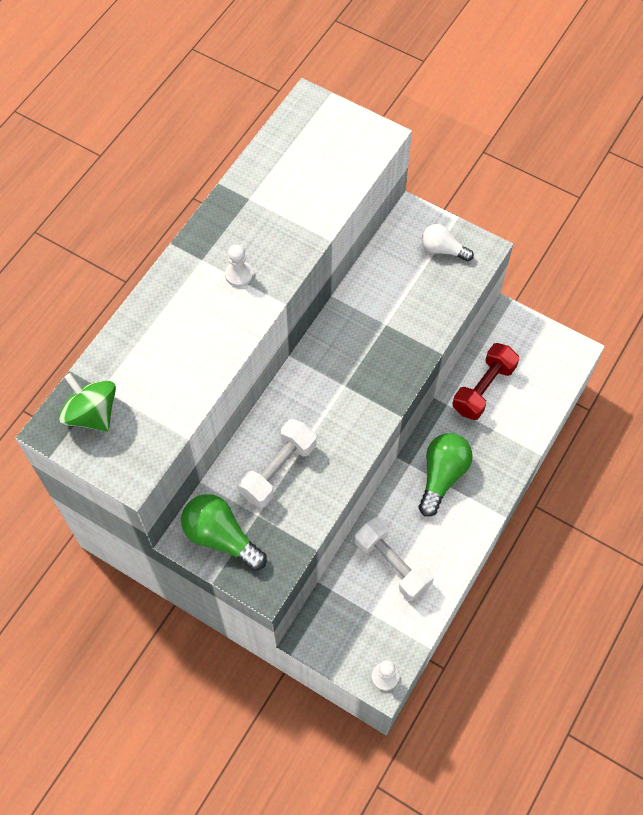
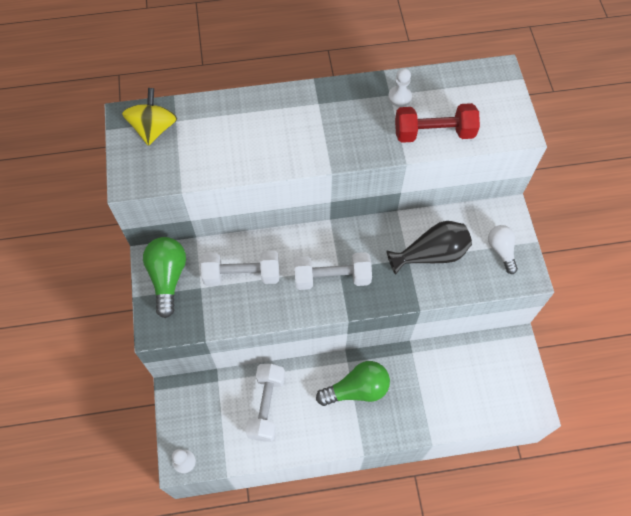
camera: 50 degrees right, 0 degrees up
(92, 413) = (154, 129): green spinning top -> yellow spinning top
(239, 274) = (327, 131): white pawn -> white pawn (399, 97)
(348, 398) = (332, 277): none -> white dumbbell
(398, 304) = (431, 254): none -> black vase
(483, 389) = (446, 367): red dumbbell -> red dumbbell (434, 133)

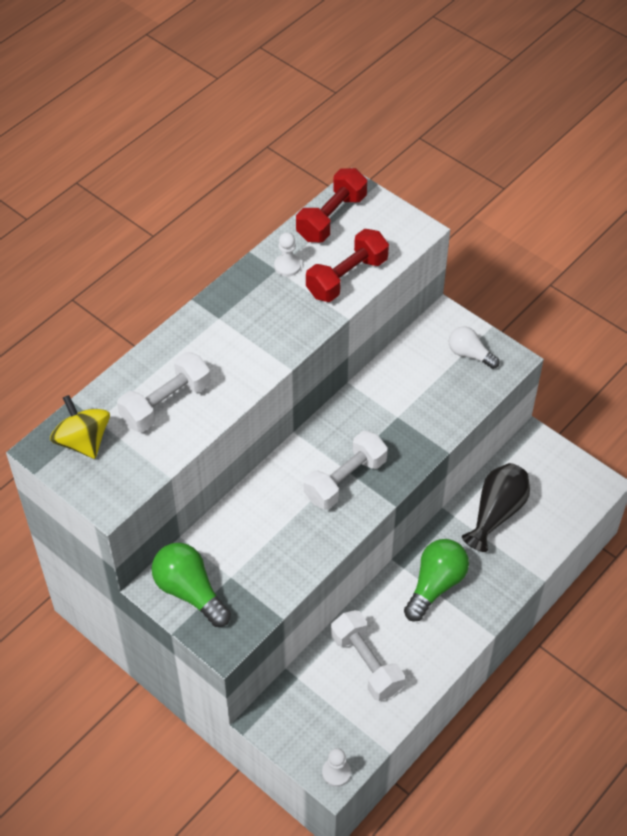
camera: 40 degrees left, 10 degrees down
(242, 275) = (259, 537): white dumbbell -> white dumbbell (166, 403)
(431, 254) = (414, 399): black vase -> black vase (496, 513)
(464, 82) = (331, 218): none -> red dumbbell

